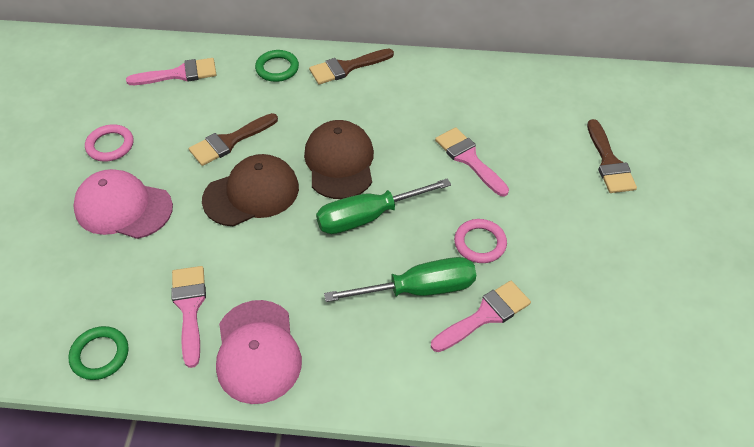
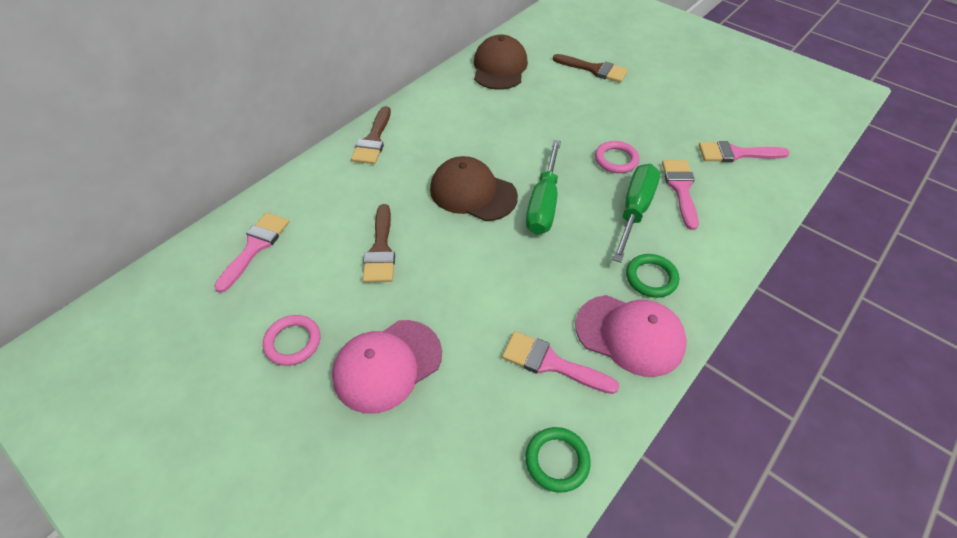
camera: 55 degrees left, 0 degrees up
(251, 193) = (456, 262): brown cap -> brown cap (499, 67)
(277, 68) = (326, 179): green ring -> green ring (651, 278)
(468, 159) = (534, 126): pink brush -> pink brush (736, 154)

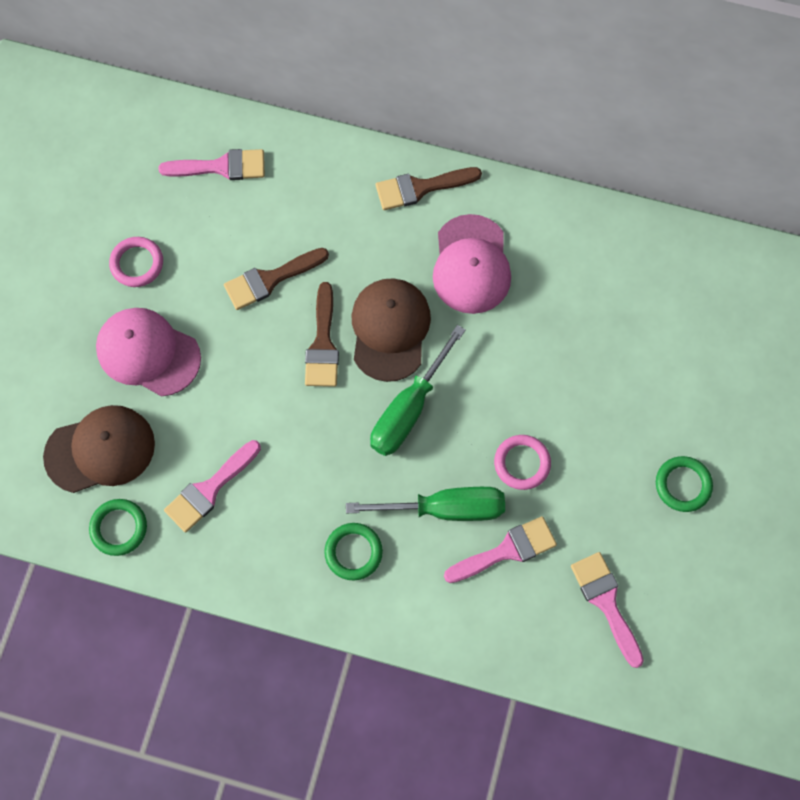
camera: 65 degrees right, 20 degrees up
(499, 67) = (633, 261): brown cap -> brown cap (100, 450)
(543, 203) = (409, 409): green screwdriver -> green screwdriver turned 45 degrees counterclockwise
(551, 363) = (209, 490): pink brush -> pink brush turned 135 degrees counterclockwise
(594, 69) = (695, 380): brown brush -> brown brush (323, 344)
(630, 335) = (272, 551): pink cap -> pink cap (471, 265)
(663, 96) = (683, 485): none -> green ring

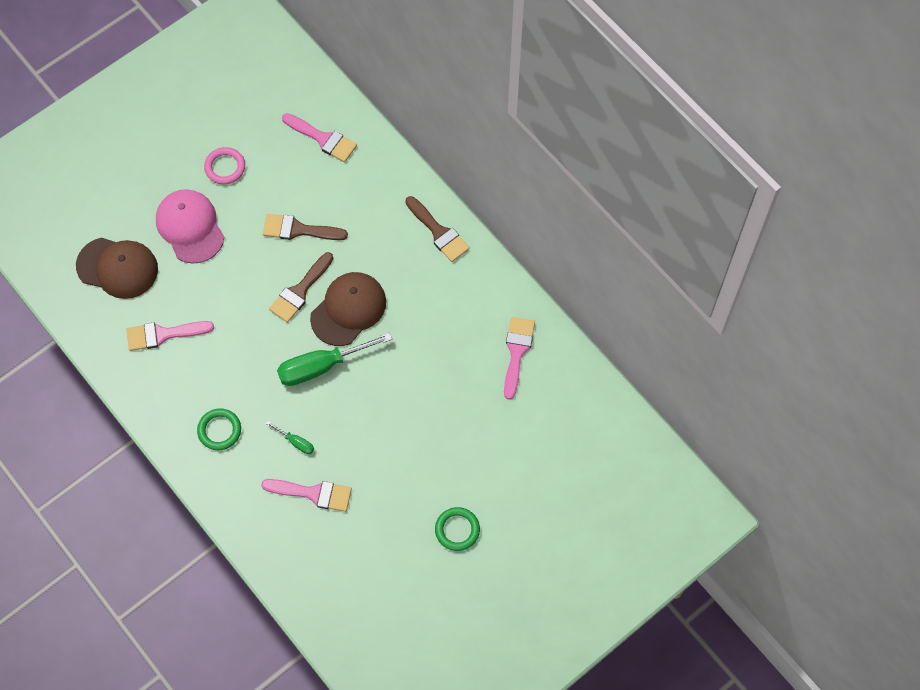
camera: 35 degrees right, 5 degrees down
(119, 528) = (93, 322): green ring -> none
(420, 188) = (439, 232): brown brush -> brown brush turned 150 degrees counterclockwise
(445, 508) = (296, 442): green screwdriver -> green screwdriver, size x0.46
(471, 265) = (432, 302): pink cap -> none
(522, 463) = (365, 447): pink ring -> none
(606, 602) = (349, 567): pink brush -> pink brush (517, 352)

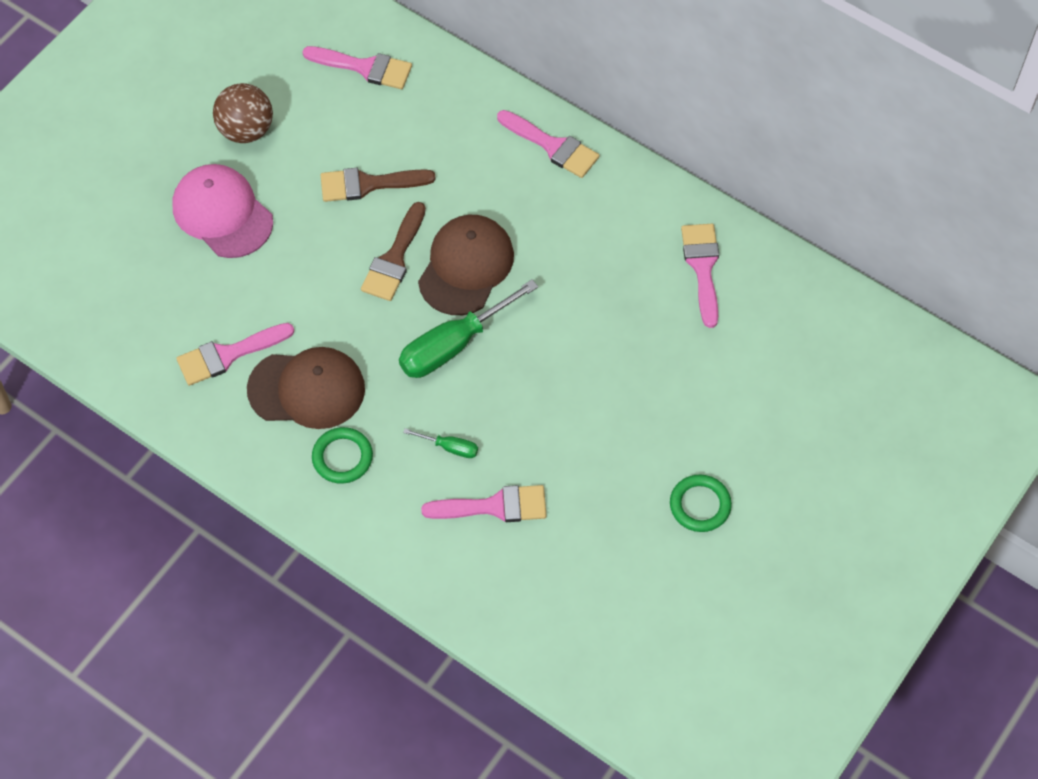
camera: 15 degrees left, 5 degrees down
(117, 268) = (140, 286): brown cap -> brown cap (307, 389)
(225, 167) = (246, 130): pink ring -> brown ball
(439, 232) = (553, 146): brown brush -> pink brush

